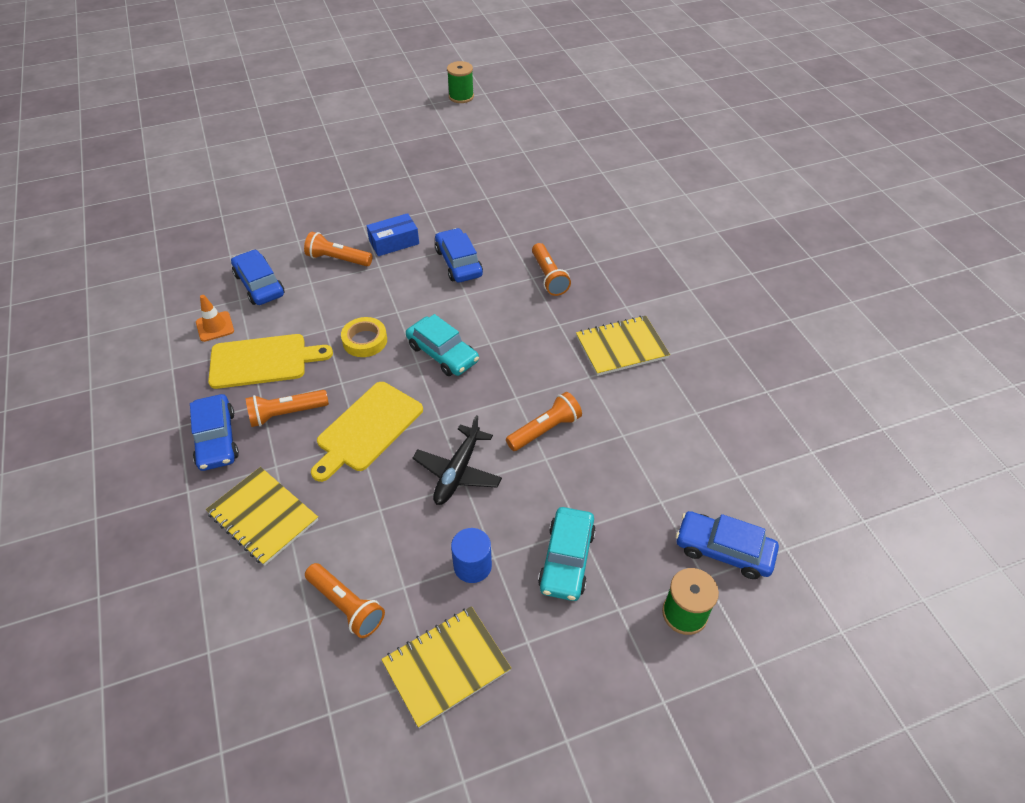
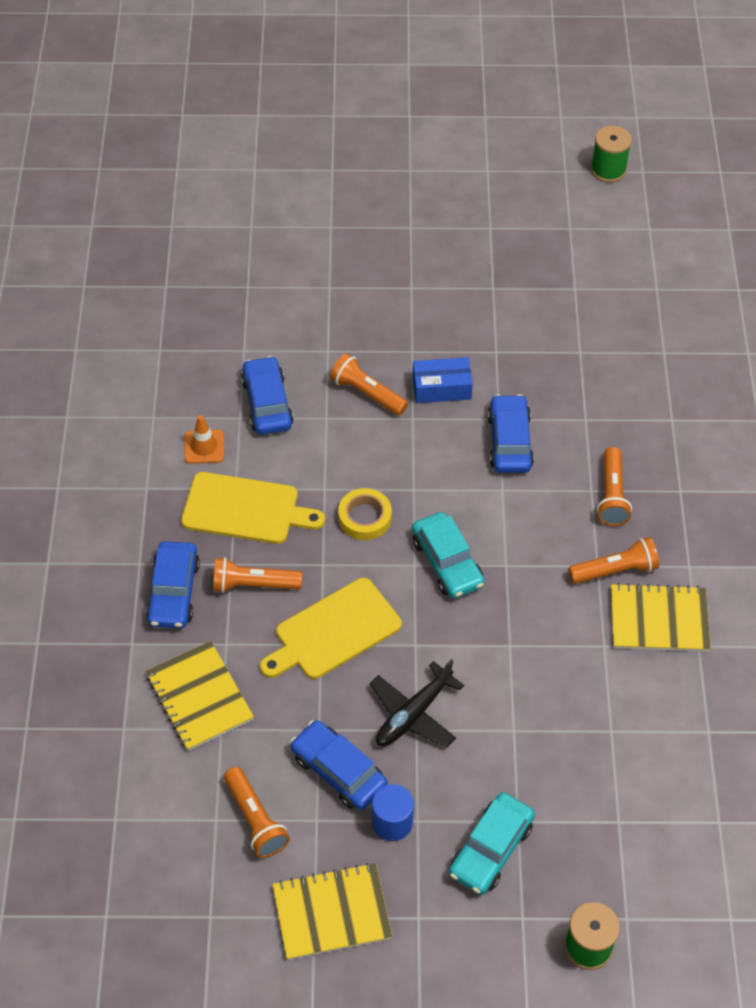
camera: 20 degrees right, 5 degrees up
(545, 430) = (526, 696): orange flashlight -> orange flashlight (615, 570)
(724, 550) = (661, 897): blue car -> blue car (338, 771)

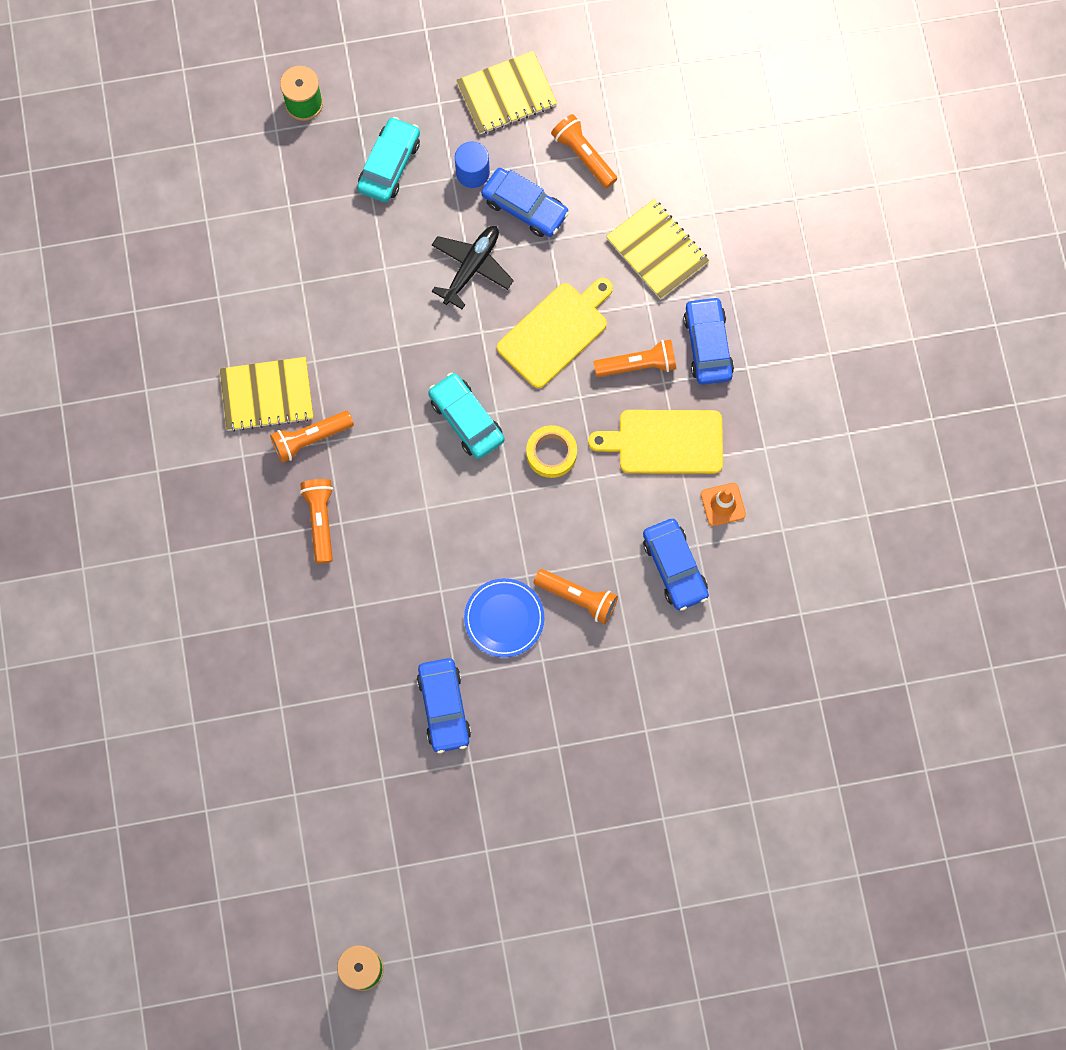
camera: 170 degrees right, 20 degrees up
(441, 388) = (504, 618): blue box -> blue plate
(509, 441) = (426, 565): blue car -> blue car (444, 707)

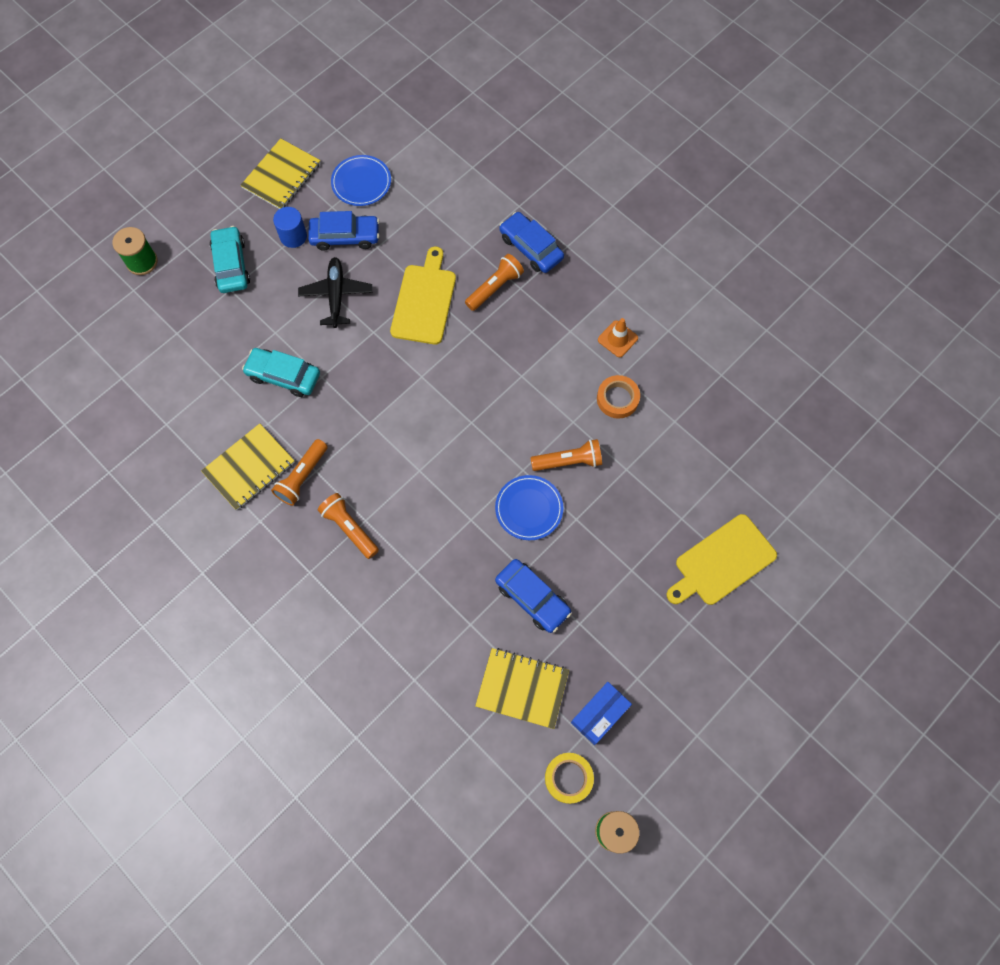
camera: 35 degrees left, 5 degrees down
(427, 858) = (599, 714): none -> blue box
(466, 419) = (404, 394): turquoise car -> turquoise car (283, 376)
(551, 453) = (479, 379): yellow tape -> yellow tape (568, 778)
(583, 155) = (361, 182): orange flashlight -> blue plate
(657, 250) = (454, 211): yellow notebook -> yellow notebook (522, 688)
(665, 442) = (550, 324): yellow cutting board -> yellow cutting board (722, 562)
(674, 567) = (617, 399): blue car -> orange tape

